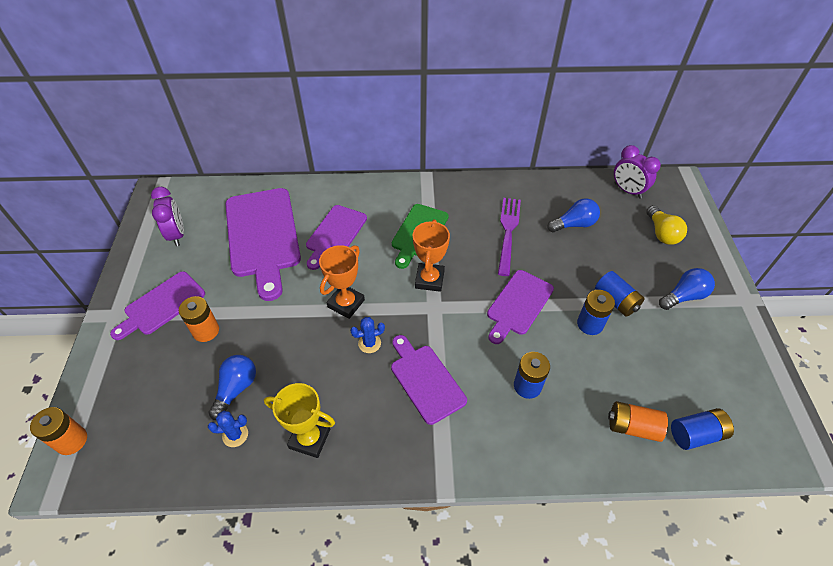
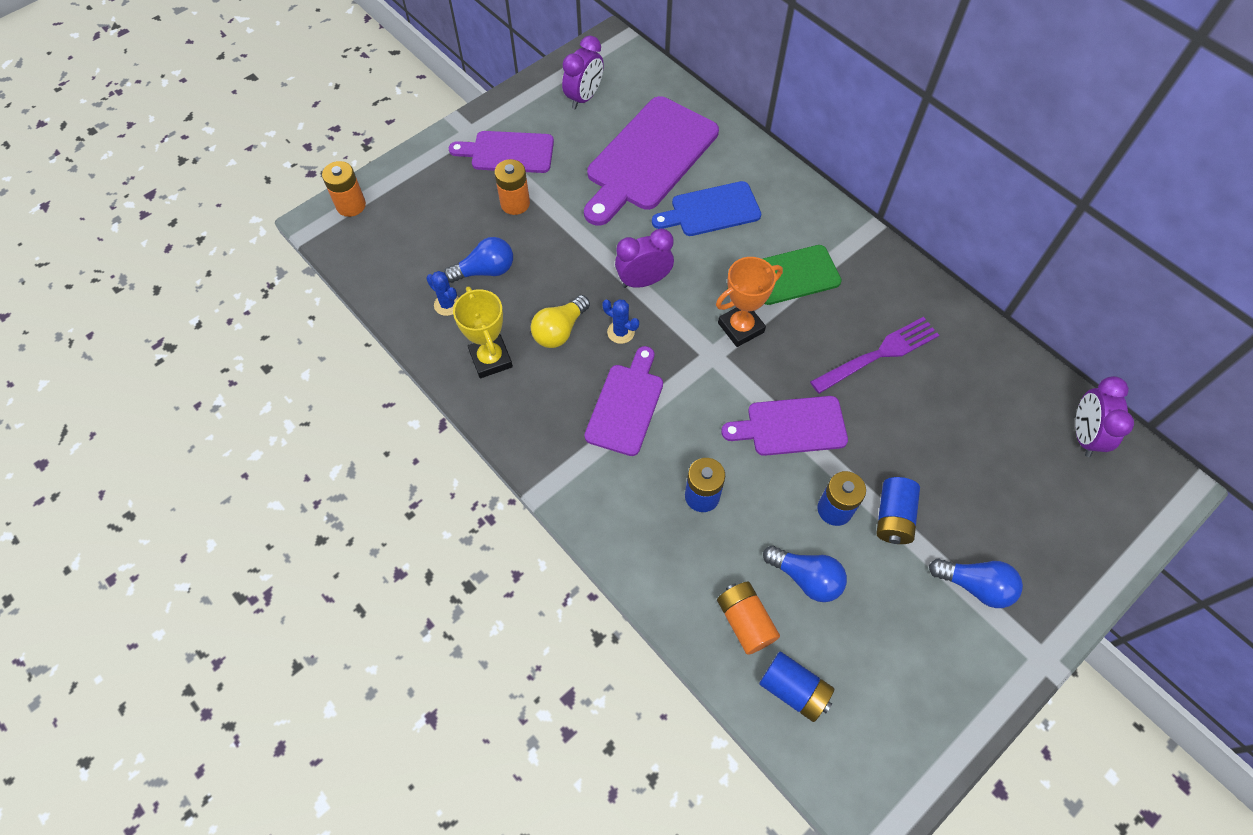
camera: 50 degrees right, 10 degrees up
(335, 234) = (711, 210): purple cutting board -> blue cutting board
(346, 303) = (643, 281): orange trophy -> purple clock
(574, 224) = (962, 411): blue light bulb -> blue light bulb (806, 578)
(661, 233) = (1052, 511): yellow light bulb -> yellow light bulb (559, 330)

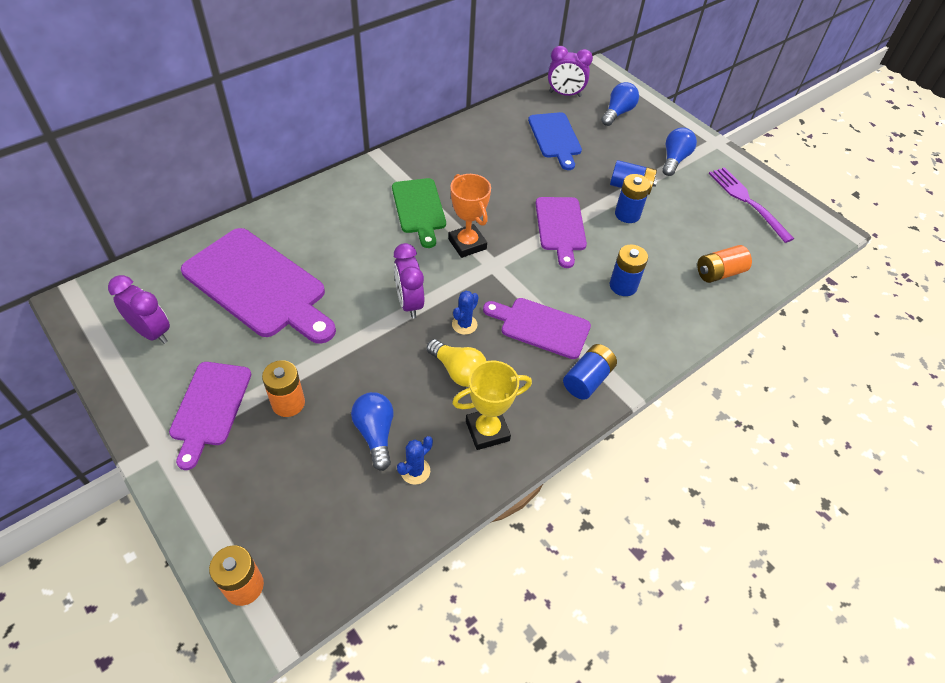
camera: 90 degrees left, 10 degrees down
(711, 210) = (337, 248): blue cutting board -> blue cutting board (555, 138)
(793, 690) = (762, 254): blue battery -> blue battery (587, 379)
(806, 578) = (681, 236): blue light bulb -> blue light bulb (617, 113)
(878, 354) = (498, 171): purple fork -> purple fork (747, 201)

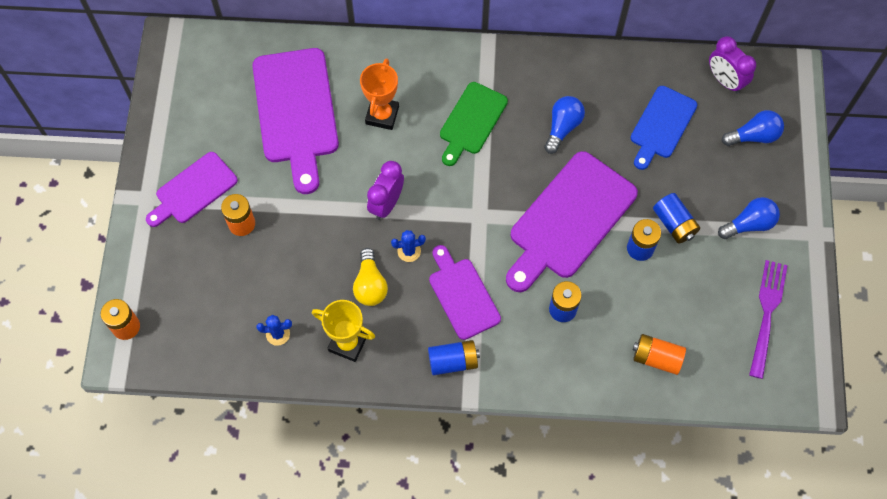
camera: 45 degrees right, 15 degrees up
(152, 332) = (200, 102): purple clock -> none
(375, 434) = (276, 288): blue light bulb -> blue light bulb (562, 127)
(467, 244) = (477, 182): orange trophy -> orange trophy (382, 115)
(560, 227) = (569, 220): purple cutting board -> purple cutting board, size x1.67

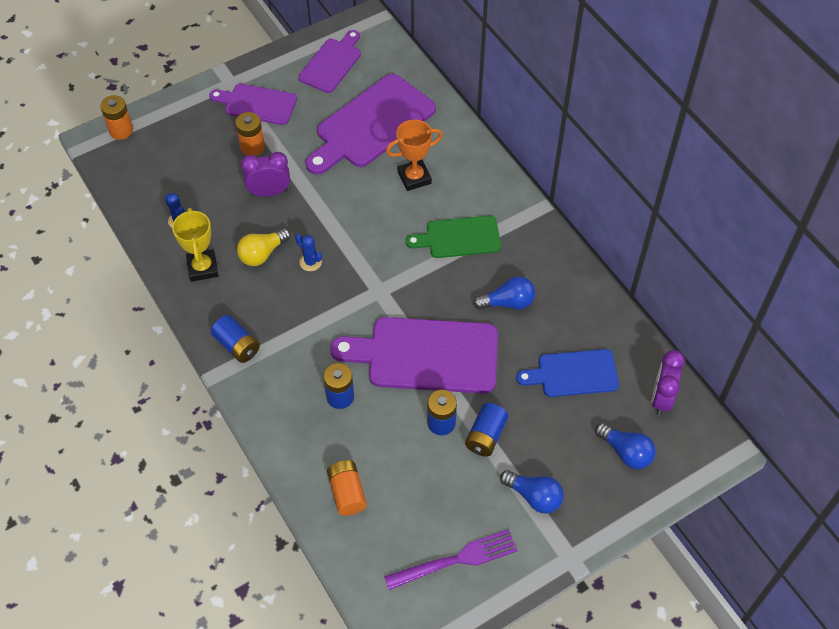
camera: 55 degrees right, 10 degrees down
(386, 204) = (340, 224): purple clock -> purple clock (269, 192)
(462, 295) = (299, 319): purple cutting board -> purple cutting board (332, 63)

